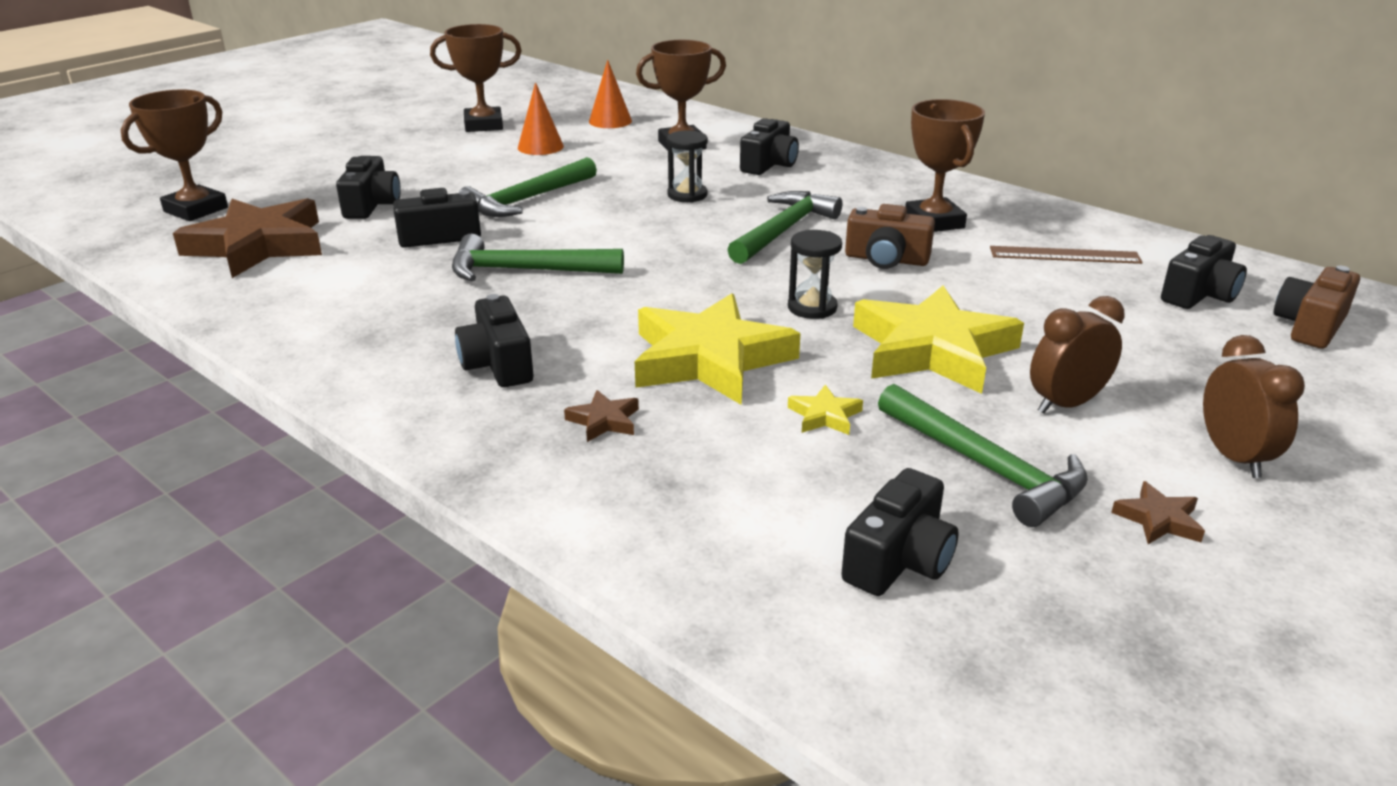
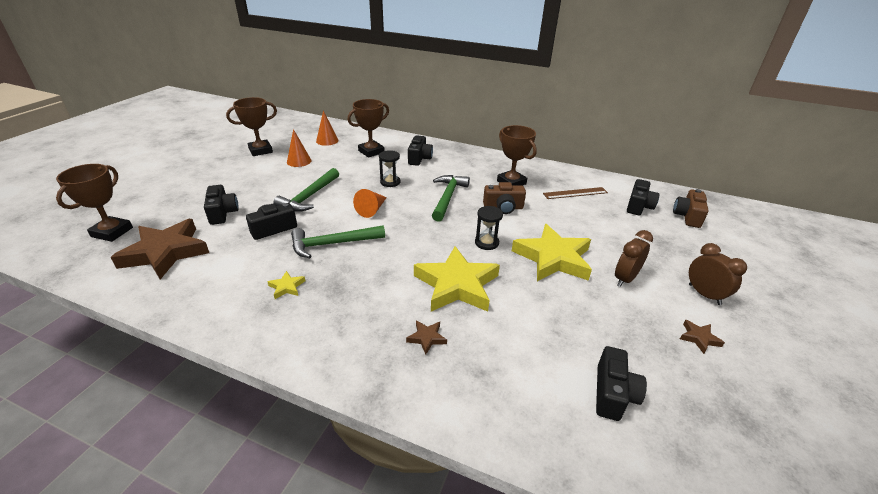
camera: 20 degrees left, 5 degrees up
(498, 364) = (350, 311): black camera -> none
(626, 231) = (372, 209): none -> orange cone
(824, 416) = (529, 309): yellow star -> yellow star (287, 287)
(985, 467) = (615, 324): green hammer -> none

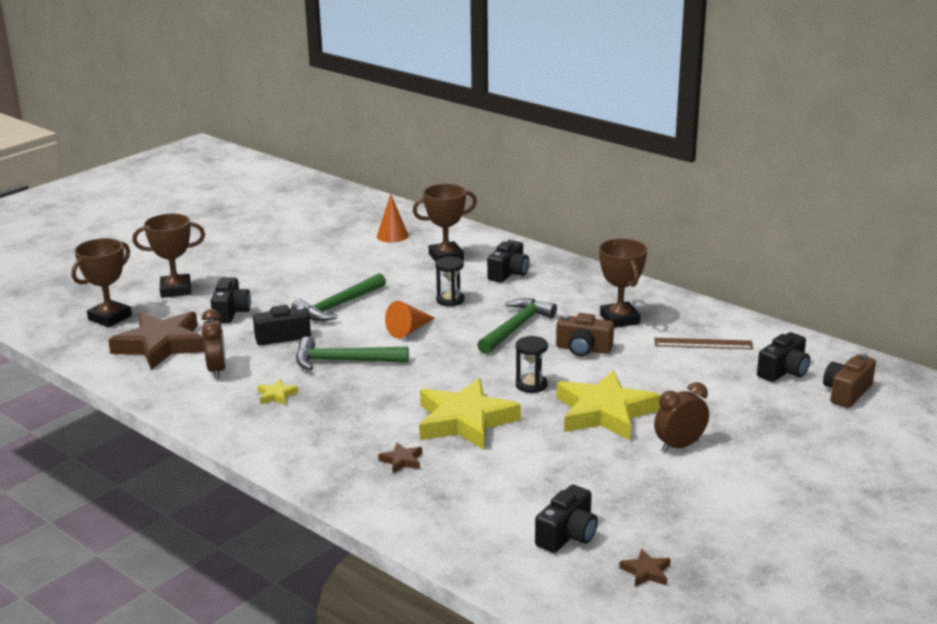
camera: 20 degrees right, 10 degrees down
(260, 150) = (299, 241): brown trophy -> brown trophy (176, 290)
(299, 161) = (343, 260): orange cone -> none
(699, 338) = (715, 511): brown star -> brown star (646, 572)
(704, 294) = (769, 476): brown clock -> brown clock (217, 370)

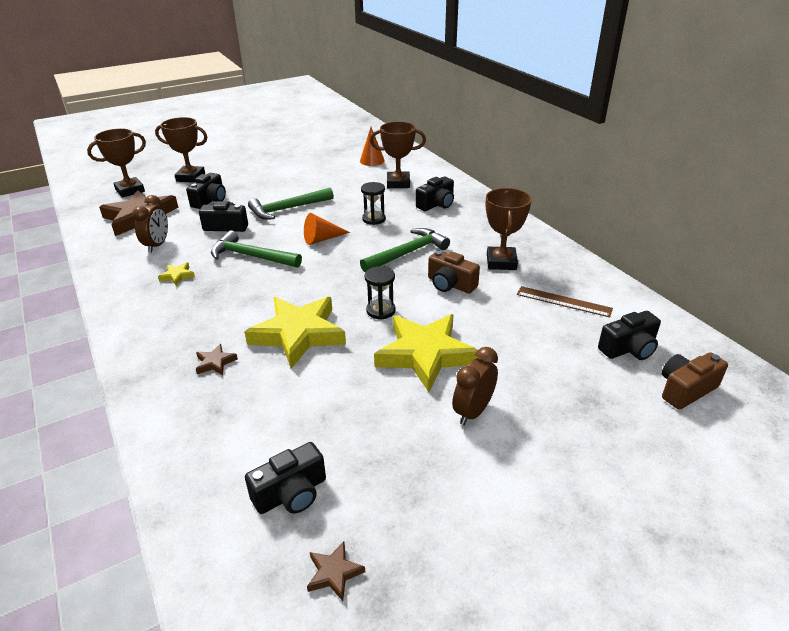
camera: 20 degrees right, 10 degrees up
(679, 446) = (473, 411): brown clock -> brown clock turned 45 degrees counterclockwise

